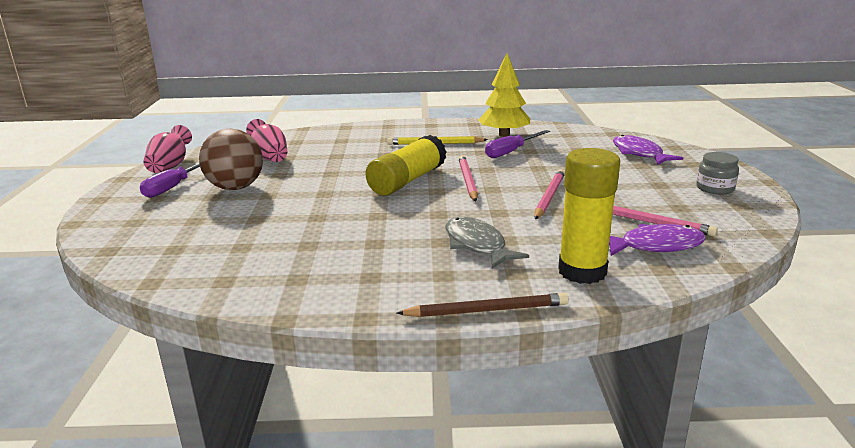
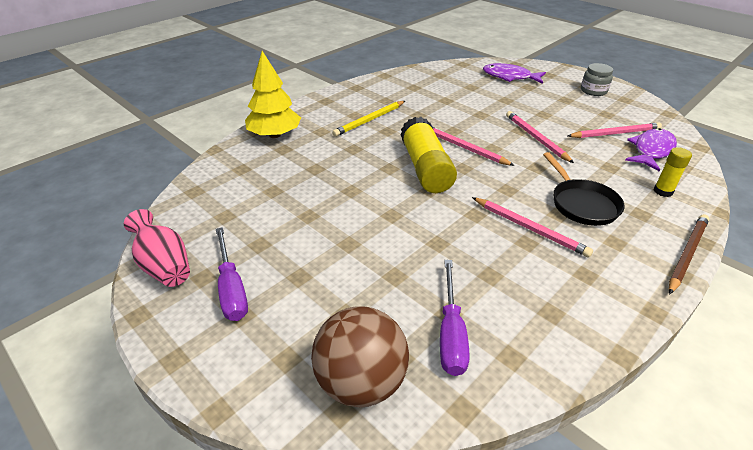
camera: 45 degrees left, 15 degrees up
(235, 187) = (300, 253): brown ball -> brown ball (361, 382)
(269, 157) = (256, 200): pink vase -> none
(396, 238) = (530, 228): none -> pink pencil
(477, 245) = (581, 204): grey fish -> black pan
(504, 135) = (400, 91): yellow tree -> yellow tree (274, 135)
(511, 152) = (437, 106): purple screwdriver -> purple screwdriver (451, 333)
(582, 271) = (663, 191): yellow glue stick -> yellow glue stick, size x0.50

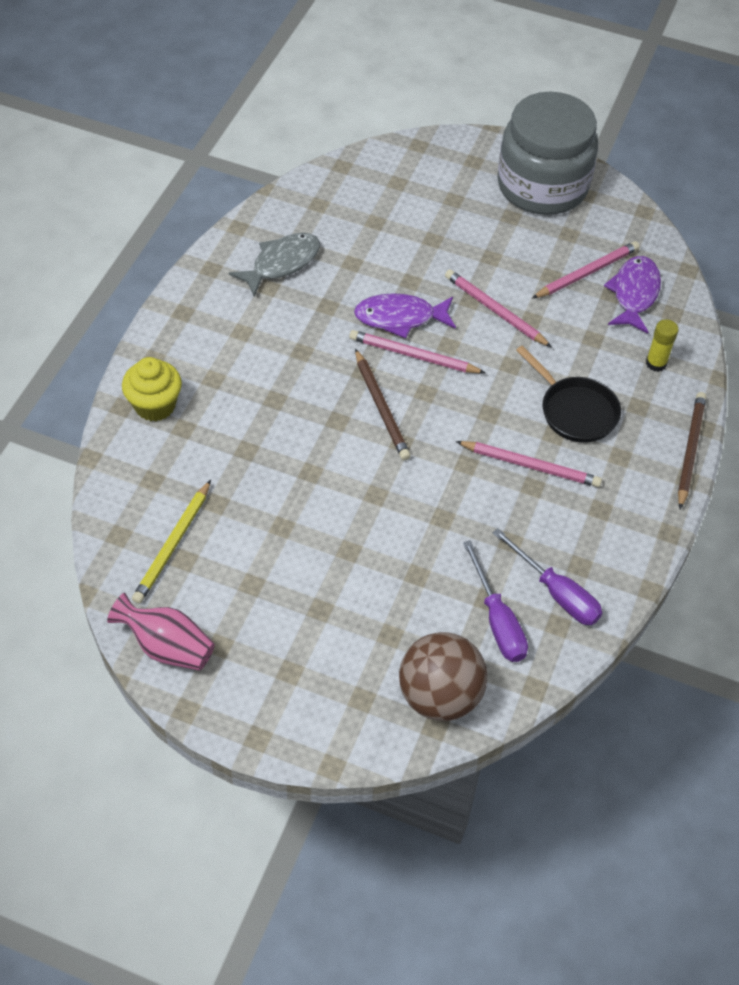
camera: 25 degrees left, 15 degrees up
(231, 288) = (260, 647): purple screwdriver -> purple screwdriver (556, 592)
(274, 135) = (155, 405): yellow tree -> yellow cupcake
(370, 120) = (268, 337): yellow pencil -> yellow pencil (173, 544)
(400, 92) = (281, 263): none -> grey fish
(425, 168) = (381, 407): yellow glue stick -> brown pencil
(510, 77) = (421, 182): purple fish -> purple fish (400, 318)
(593, 91) = (542, 186): grey jar -> grey jar, size x2.43

